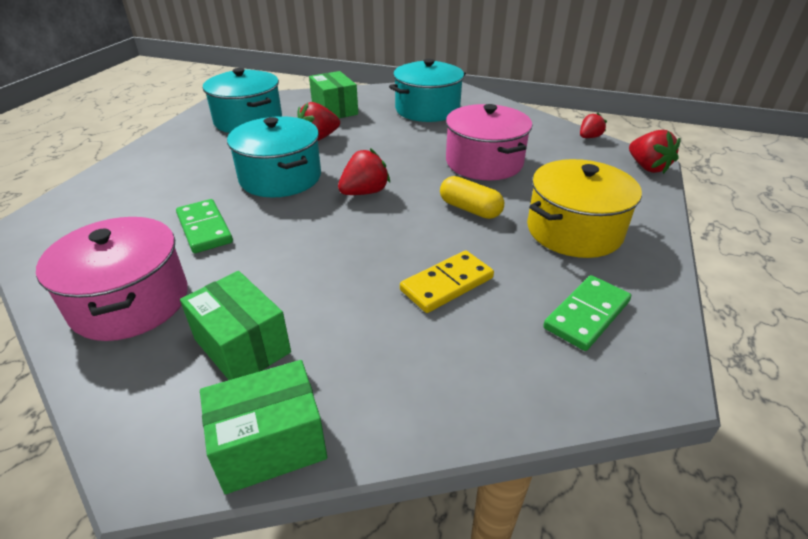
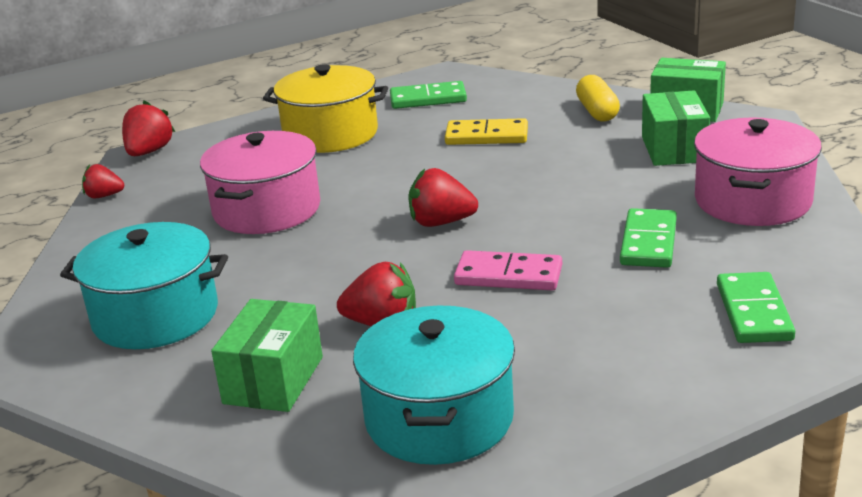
camera: 135 degrees left, 10 degrees down
(110, 206) = (753, 312): none -> green domino
(280, 177) = (508, 275): turquoise pot -> pink domino
(470, 209) = (374, 174): yellow capsule -> yellow capsule (597, 112)

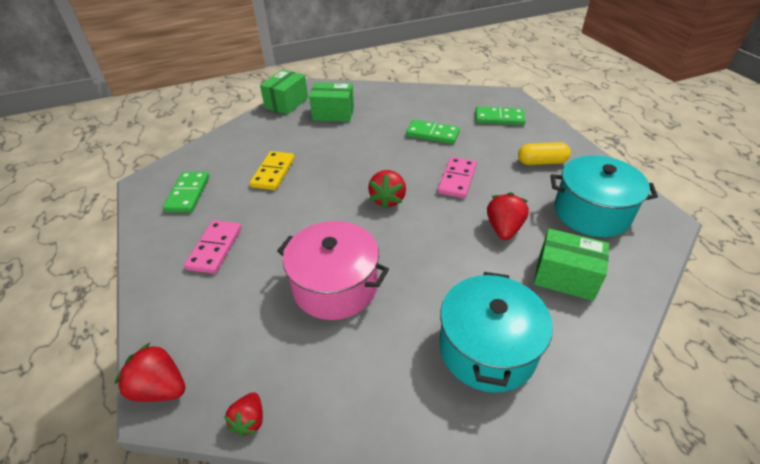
camera: 85 degrees left, 15 degrees up
(330, 134) = (215, 248): yellow pot -> pink domino
(597, 112) = (267, 129): yellow capsule -> yellow capsule (541, 162)
(752, 201) = (400, 102): pink pot -> none

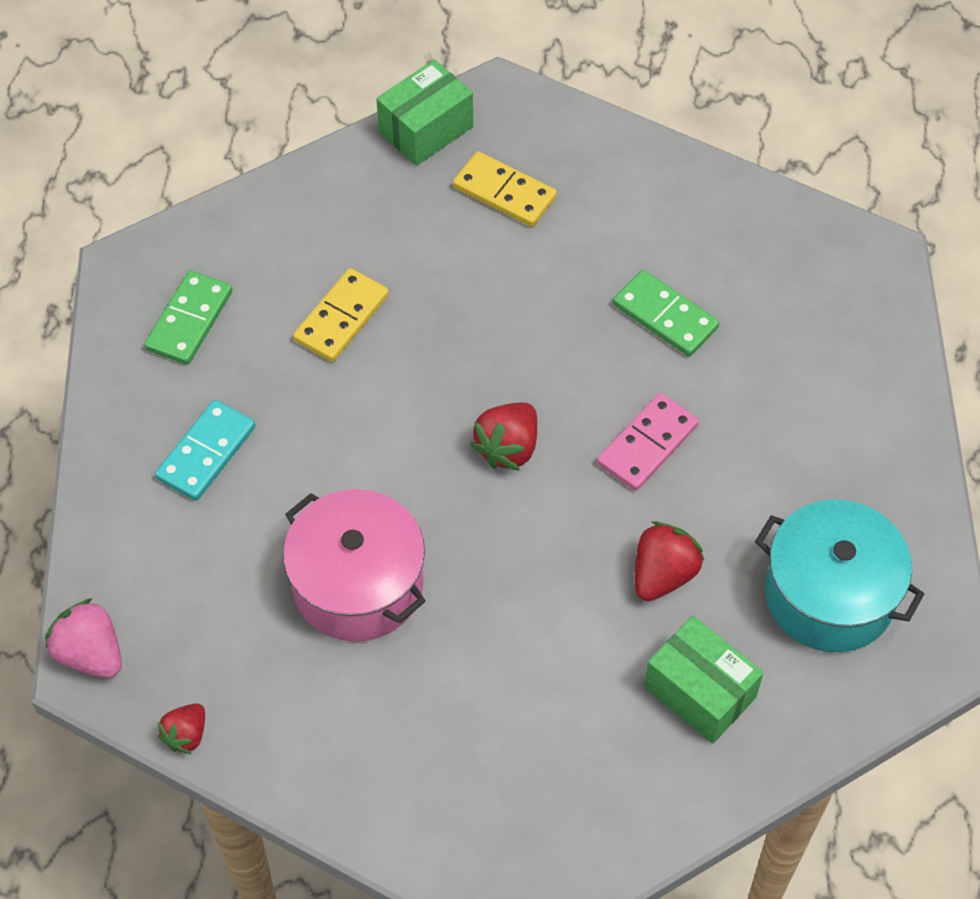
camera: 20 degrees right, 15 degrees up
(160, 388) = (91, 653): red strawberry -> pink strawberry
(215, 248) = (206, 453): pink domino -> turquoise domino
(333, 113) = (504, 192): green box -> yellow domino
(487, 349) = (519, 755): turquoise pot -> none
(499, 118) = (819, 316): green domino -> none
(541, 162) = (823, 457): yellow capsule -> none

